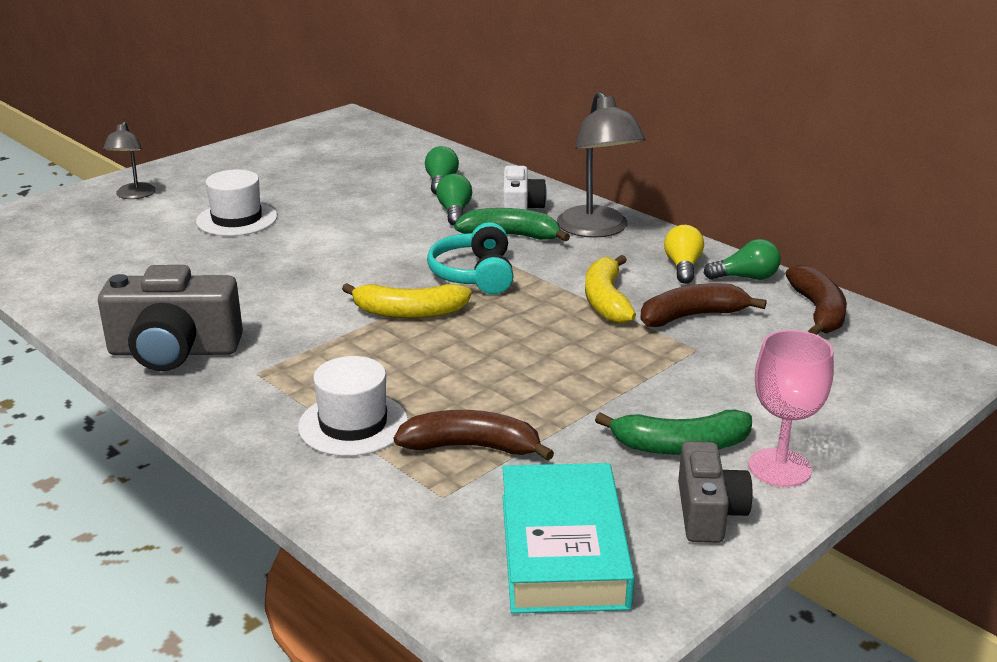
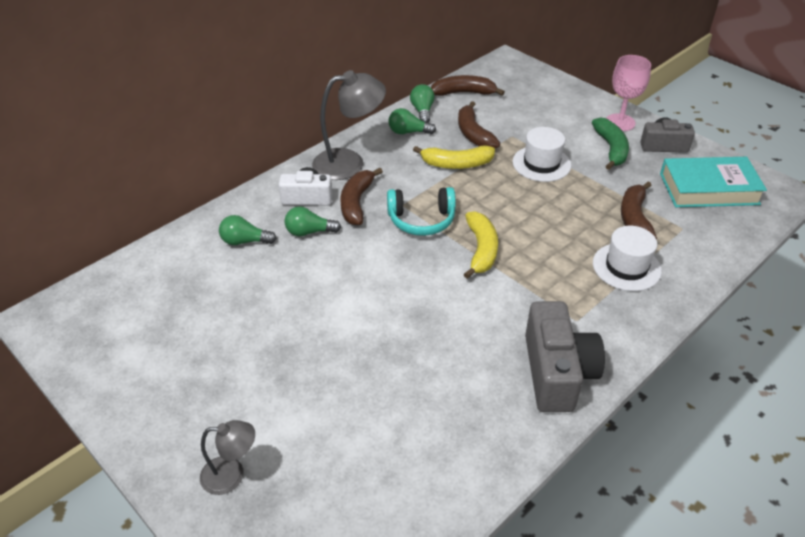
camera: 90 degrees left, 15 degrees up
(237, 219) = (308, 372): white hat -> white hat (541, 164)
(511, 236) = (357, 202): green banana -> brown banana
(683, 267) = (408, 132): yellow light bulb -> green light bulb

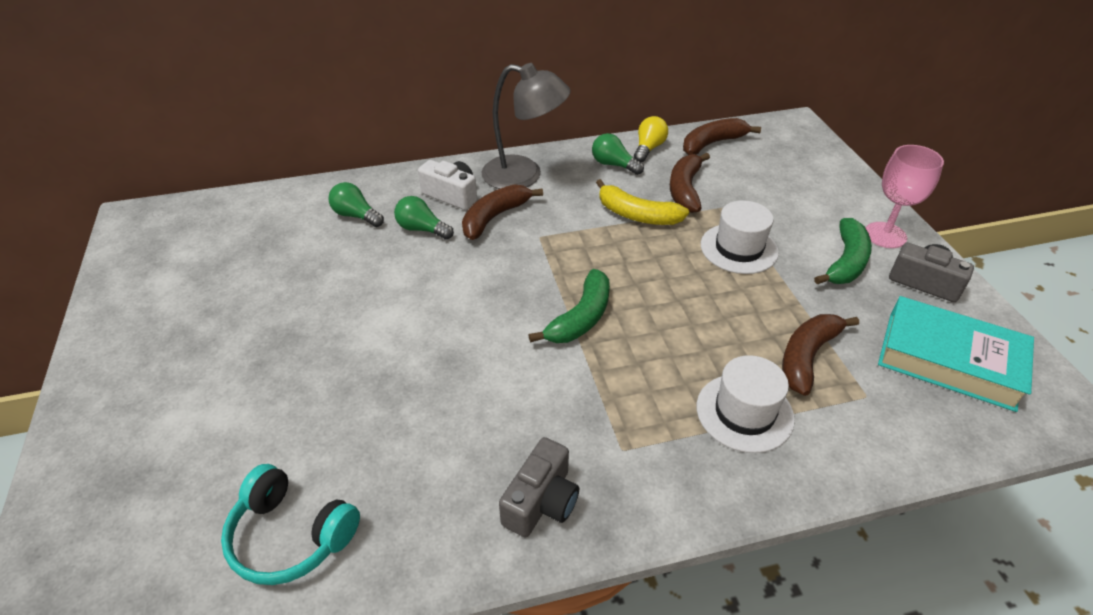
camera: 30 degrees right, 0 degrees up
(232, 475) = (125, 439): grey lamp -> none
(421, 220) = (544, 260): turquoise headphones -> turquoise headphones (290, 536)
(422, 111) = (648, 148): green light bulb -> yellow light bulb
(464, 93) = (712, 143): brown banana -> brown banana turned 60 degrees counterclockwise
(481, 250) = (580, 318): yellow banana -> green banana
(557, 372) = (541, 502): grey camera -> grey camera, size x0.63

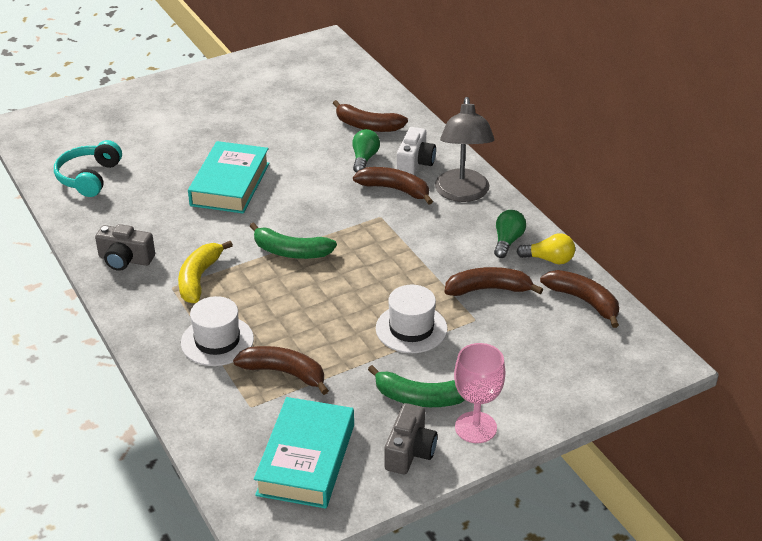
camera: 75 degrees right, 5 degrees down
(356, 215) = (367, 126): green light bulb -> brown banana
(409, 355) = (230, 184): none -> turquoise book
(637, 215) = (434, 264): yellow banana -> yellow banana (199, 278)

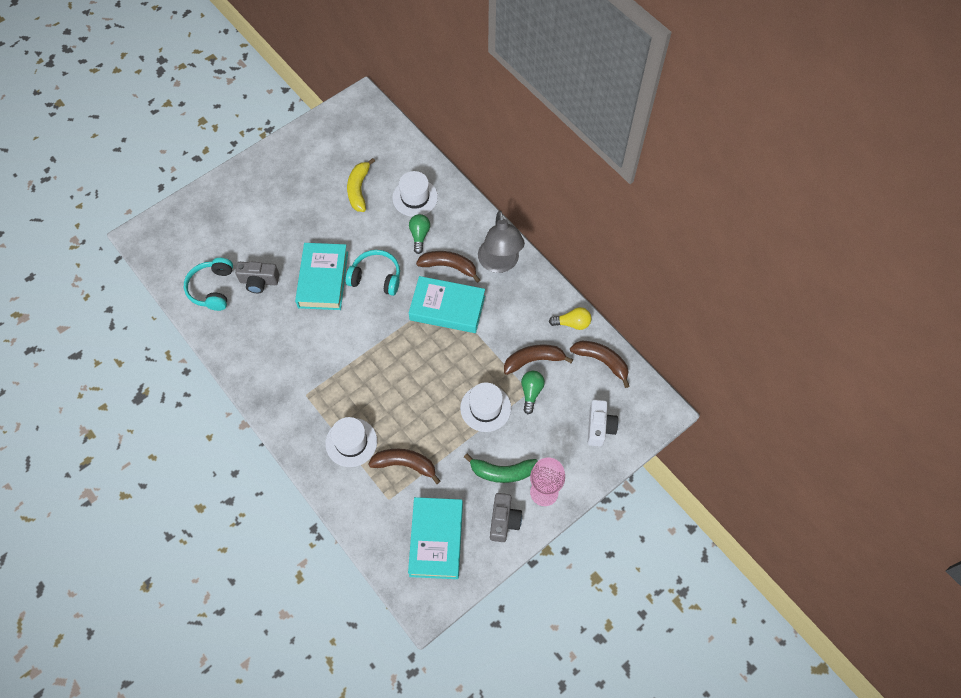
camera: 10 degrees left, 25 degrees up
(125, 259) = (264, 372): grey camera -> grey camera (259, 281)
(199, 278) = (323, 383): yellow banana -> yellow banana (359, 189)
(291, 251) = (384, 344): green banana -> none
(298, 189) = (376, 277): none -> turquoise headphones
(367, 126) = (415, 197): brown banana -> white hat
(383, 227) = (447, 308): none -> turquoise book
(415, 163) = (459, 234): white camera -> white camera (599, 427)
(507, 241) = (540, 309): green light bulb -> green light bulb (531, 392)

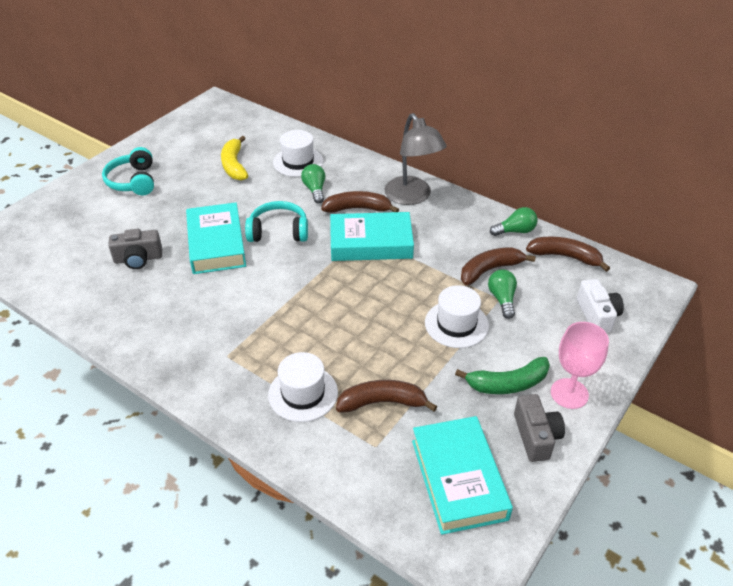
camera: 15 degrees left, 20 degrees down
(212, 288) = (80, 275): turquoise headphones -> turquoise headphones (133, 181)
(572, 323) = (515, 231): yellow light bulb -> green light bulb

